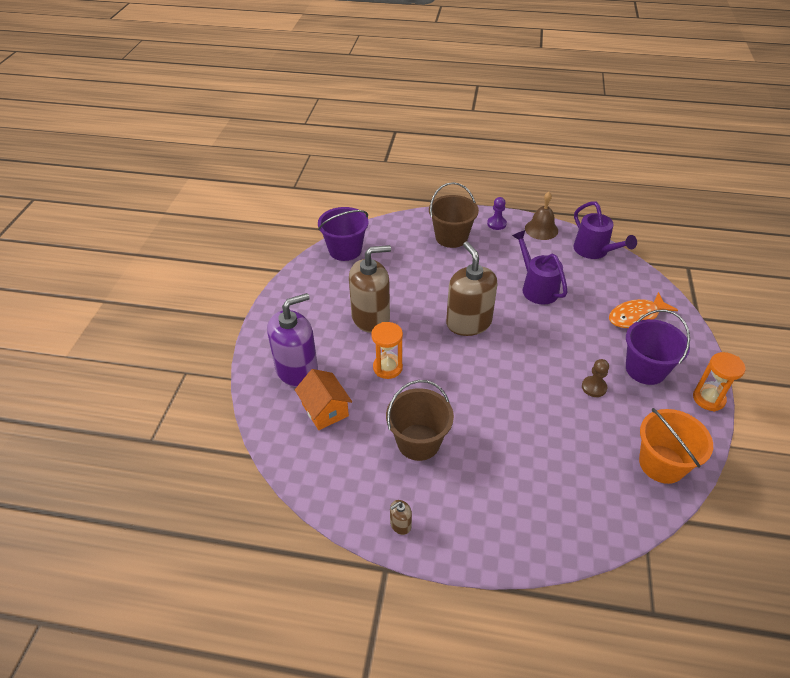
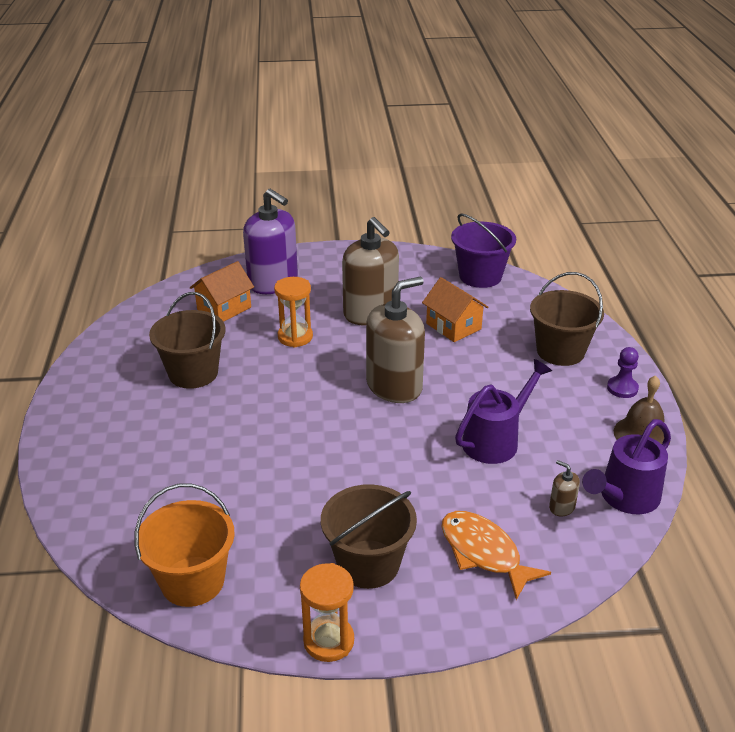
camera: 75 degrees right, 10 degrees down
(400, 524) = (89, 376): brown soap dispenser -> brown soap dispenser (562, 507)
(405, 278) = (453, 326): none -> orange house
(594, 387) = (314, 509): brown pawn -> none
(645, 369) = (368, 564): purple bucket -> brown bucket

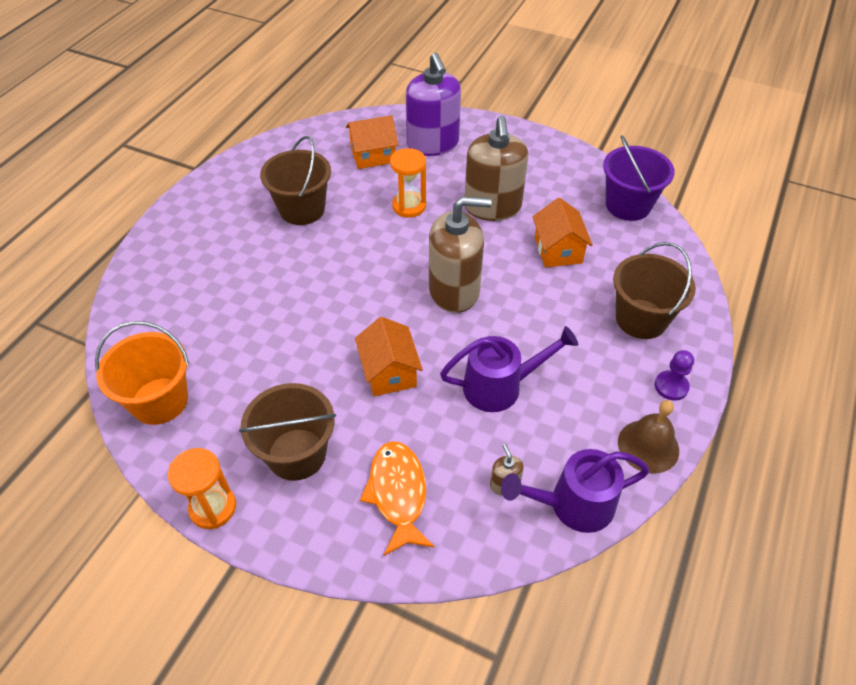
camera: 30 degrees right, 15 degrees up
(393, 467) = (389, 372): none -> orange house

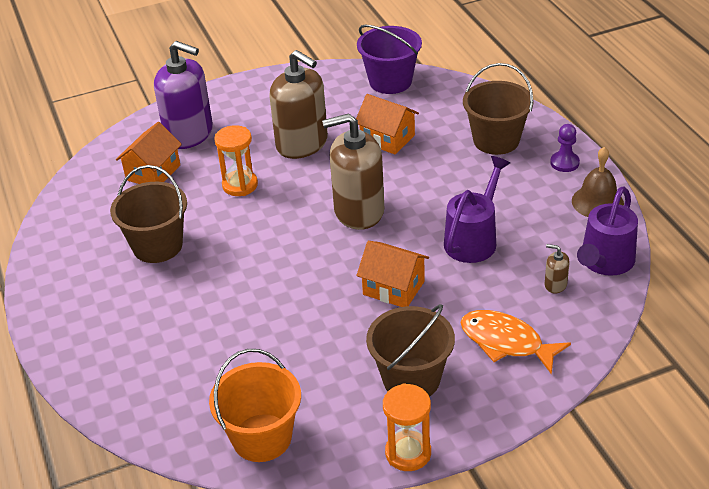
camera: 45 degrees left, 10 degrees down
(454, 290) = (359, 211): brown soap dispenser -> brown soap dispenser turned 135 degrees counterclockwise

